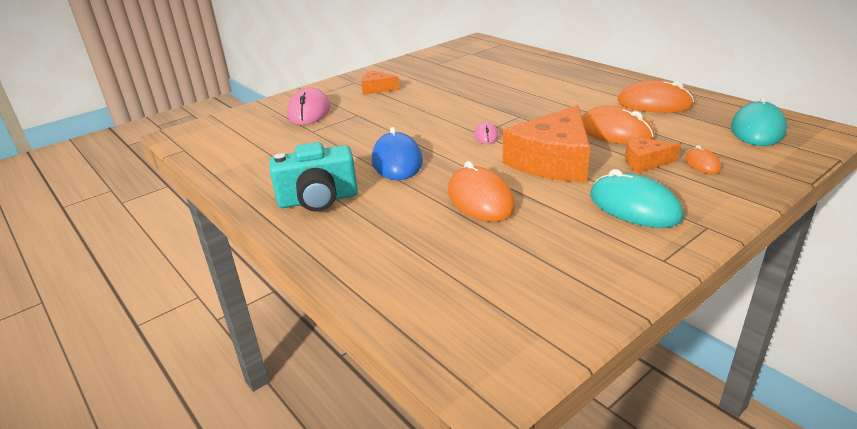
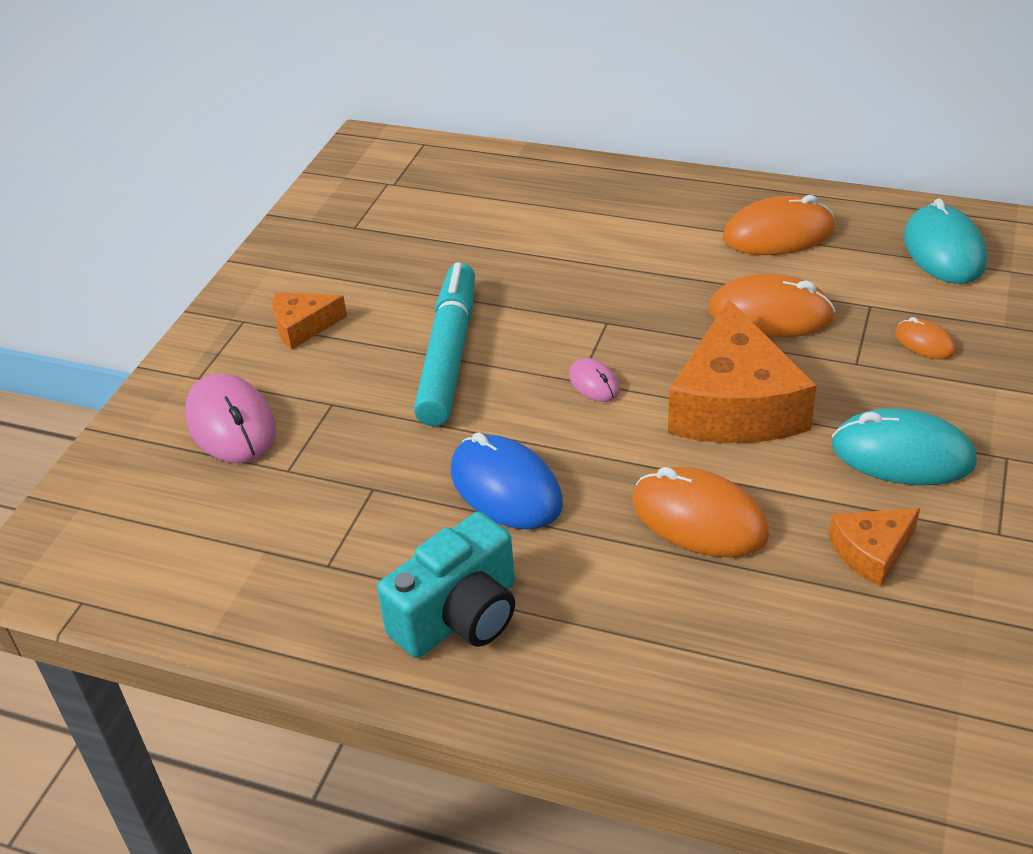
camera: 30 degrees left, 10 degrees up
(427, 111) = (448, 355): none -> turquoise marker
(644, 162) = (854, 364): orange cheese -> orange cheese (871, 552)

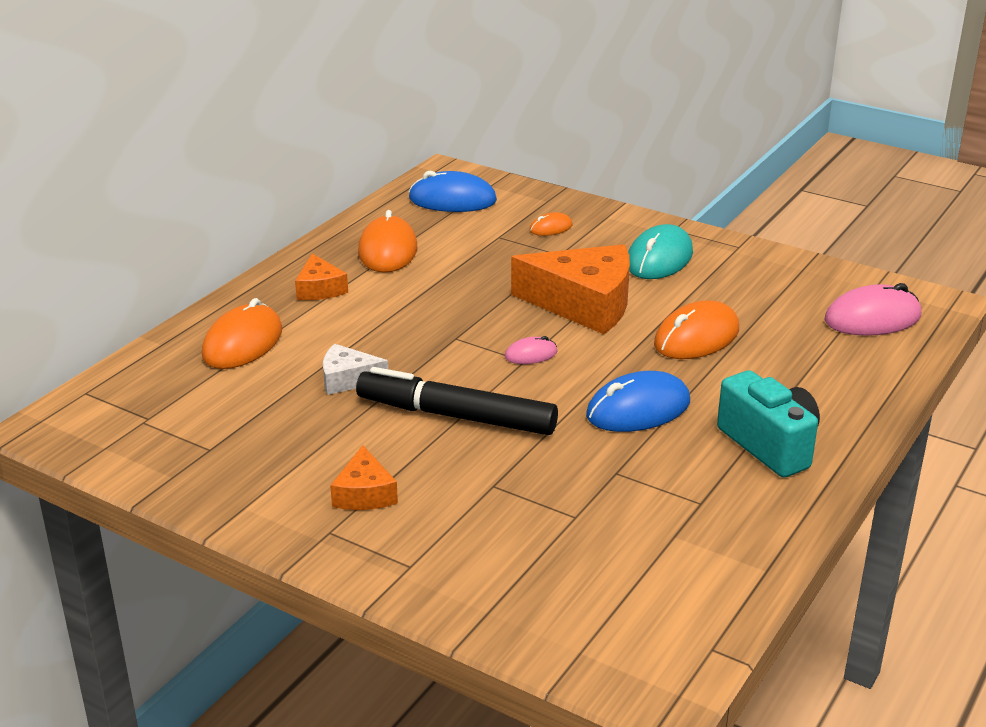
camera: 80 degrees left, 10 degrees down
(231, 424) = (495, 547): pink mouse -> pink mouse (872, 318)
(448, 355) = (457, 416): turquoise marker -> black marker
(494, 271) = (347, 379): none -> white cheese
(770, 314) = (486, 272): orange mouse -> orange mouse (243, 343)
(871, 552) = (744, 286): orange cheese -> orange cheese (320, 289)
(944, 250) = (452, 200): turquoise mouse -> blue mouse

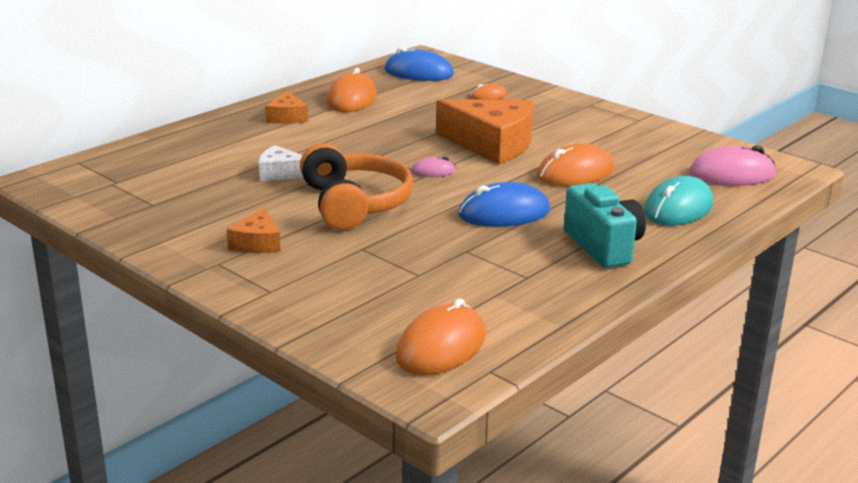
camera: 10 degrees right, 5 degrees down
(243, 343) = (211, 144): orange mouse -> orange mouse (441, 346)
(457, 416) = (355, 203): black marker -> orange headphones
(659, 259) = (568, 122): turquoise mouse -> turquoise mouse (678, 208)

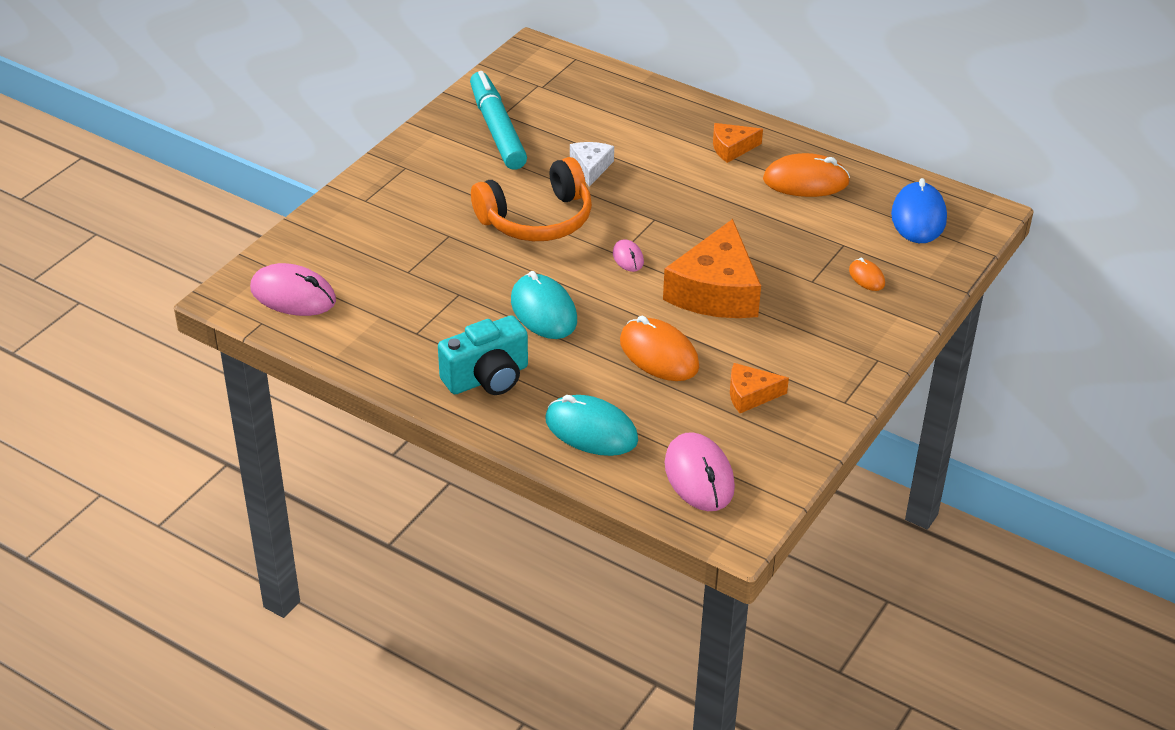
camera: 80 degrees right, 15 degrees up
(181, 209) = (497, 130): none -> turquoise marker
(257, 243) = (445, 180): orange cheese -> orange cheese (750, 395)
(441, 346) = (293, 295): orange mouse -> pink mouse
(504, 213) = (543, 311): blue mouse -> turquoise mouse

